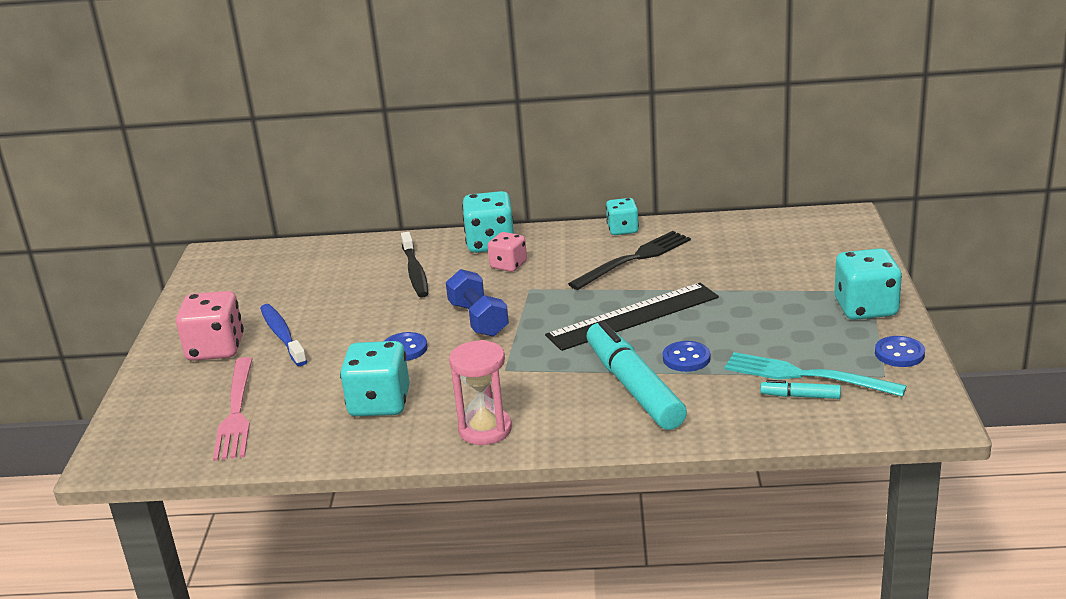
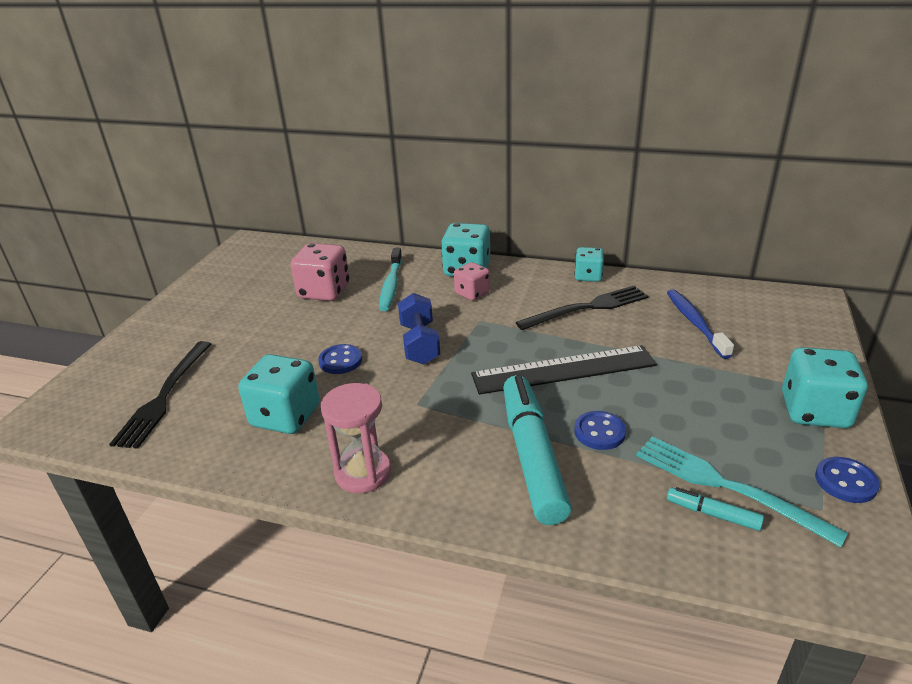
camera: 15 degrees right, 5 degrees up
(215, 349) = (192, 327): pink dice -> pink dice (324, 291)
(236, 412) = (164, 396): pink fork -> black fork
(282, 335) = (251, 325): blue toothbrush -> blue toothbrush (695, 323)
(415, 272) = (391, 285): black toothbrush -> turquoise toothbrush

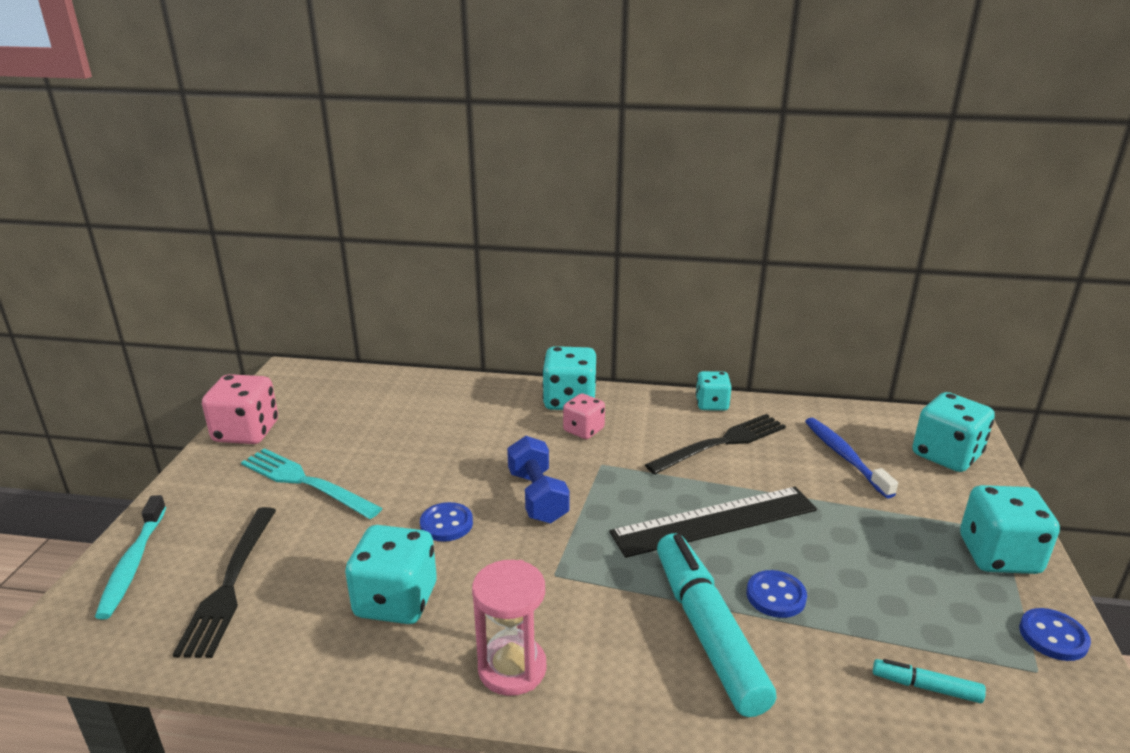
camera: 10 degrees left, 5 degrees down
(324, 291) = (402, 434): pink dice -> pink dice (246, 432)
(391, 285) = (483, 423): turquoise toothbrush -> turquoise toothbrush (133, 564)
(726, 486) = (931, 652): turquoise fork -> turquoise fork (306, 482)
(790, 325) = (946, 455): none -> turquoise dice

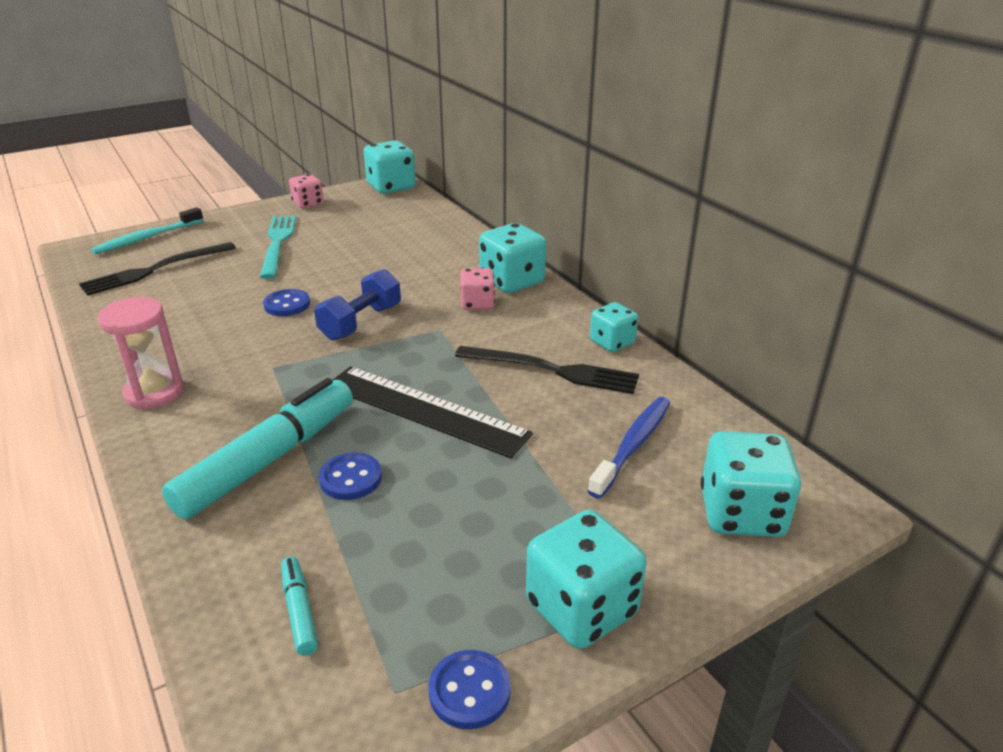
camera: 50 degrees right, 5 degrees up
(246, 432) = (308, 204): pink dice -> pink dice, size x0.61
(396, 601) = (187, 324): turquoise dice -> turquoise dice (391, 187)

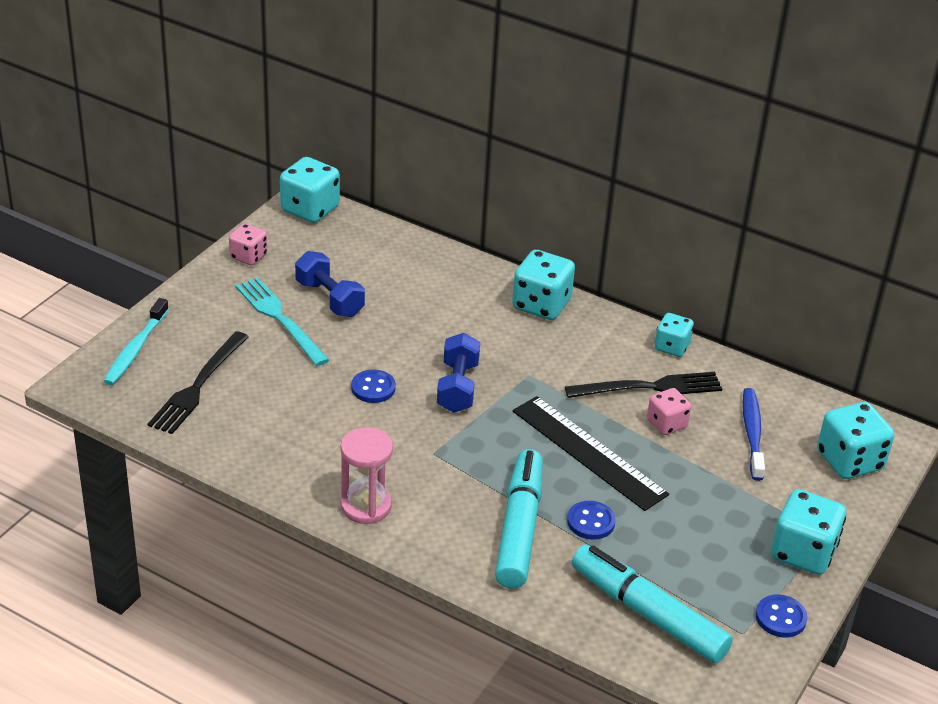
camera: 30 degrees left, 5 degrees up
(299, 610) = (648, 614): turquoise marker -> turquoise marker, size x2.29
(334, 239) = (329, 298): none -> blue dumbbell
(424, 410) = (588, 452): black ruler -> black ruler turned 45 degrees clockwise
(477, 304) = (534, 338): pink dice -> pink dice (666, 424)

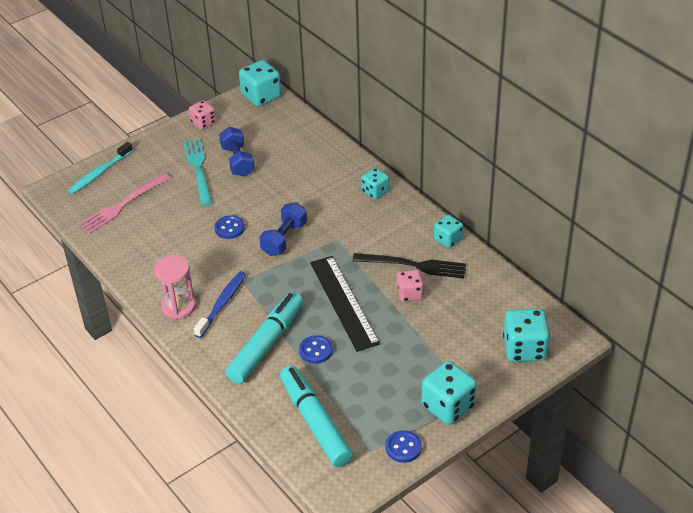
camera: 25 degrees right, 5 degrees up
(198, 386) = (123, 205): black fork -> pink fork
(541, 305) = (375, 191): turquoise dice -> turquoise dice, size x0.61
(752, 433) = (466, 314): blue toothbrush -> blue toothbrush (222, 304)

